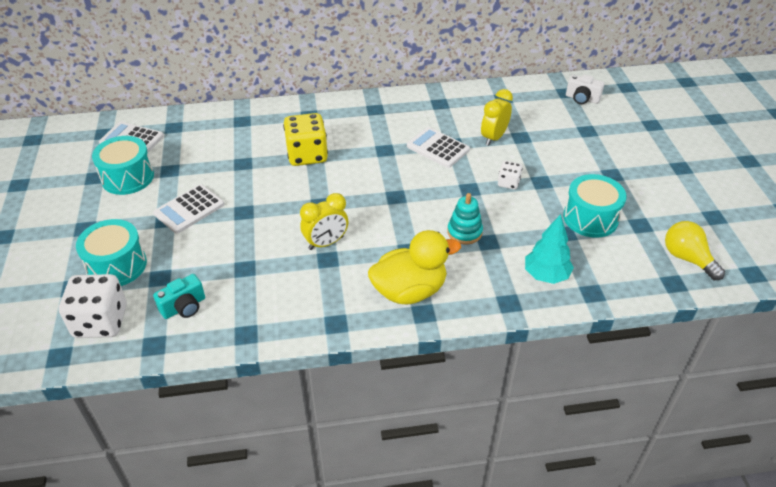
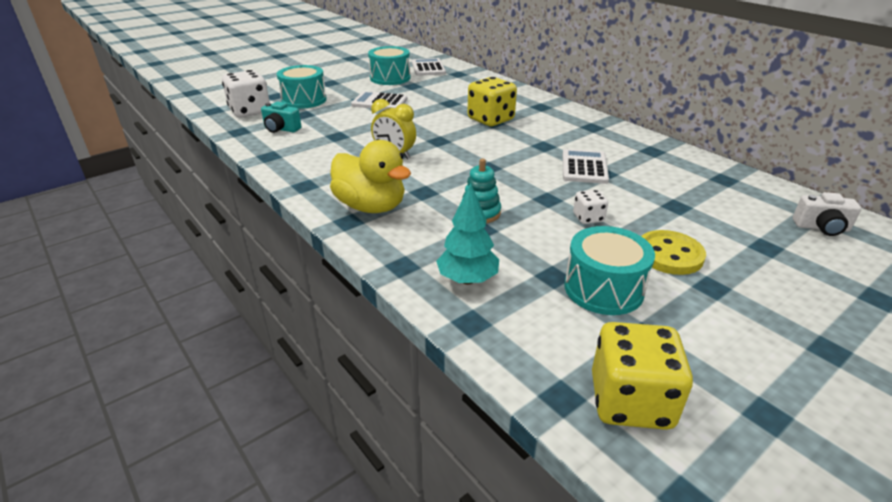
camera: 60 degrees right, 10 degrees down
(493, 138) = (648, 191): yellow clock -> none
(572, 172) = (669, 255): none -> yellow button
(582, 99) = (821, 228): white camera -> white camera turned 75 degrees counterclockwise
(687, 258) = (630, 401): yellow light bulb -> yellow dice

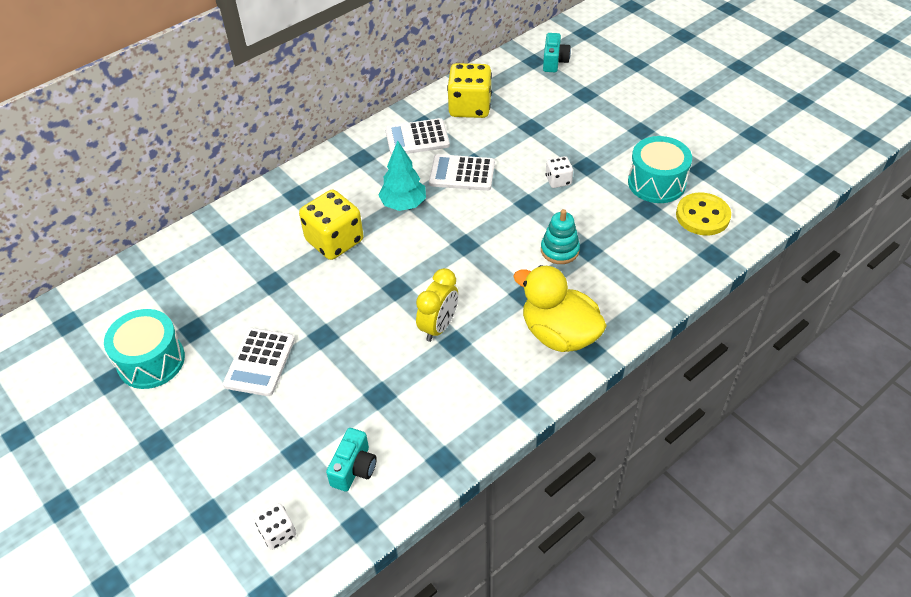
camera: 90 degrees left, 15 degrees up
(250, 111) = (278, 533): white dice -> white dice, size x0.51
(304, 100) = (236, 465): turquoise drum -> none
(371, 206) = (559, 334): yellow duck -> yellow duck turned 90 degrees counterclockwise
(428, 68) = (112, 315): white calculator -> white calculator (417, 138)
(467, 279) = (663, 257): turquoise tree -> turquoise tree (403, 204)
(630, 401) = (761, 184): yellow dice -> yellow dice (470, 107)
(669, 255) = (605, 143): yellow button -> yellow button (702, 216)
(821, 228) = (554, 62): white camera -> turquoise camera

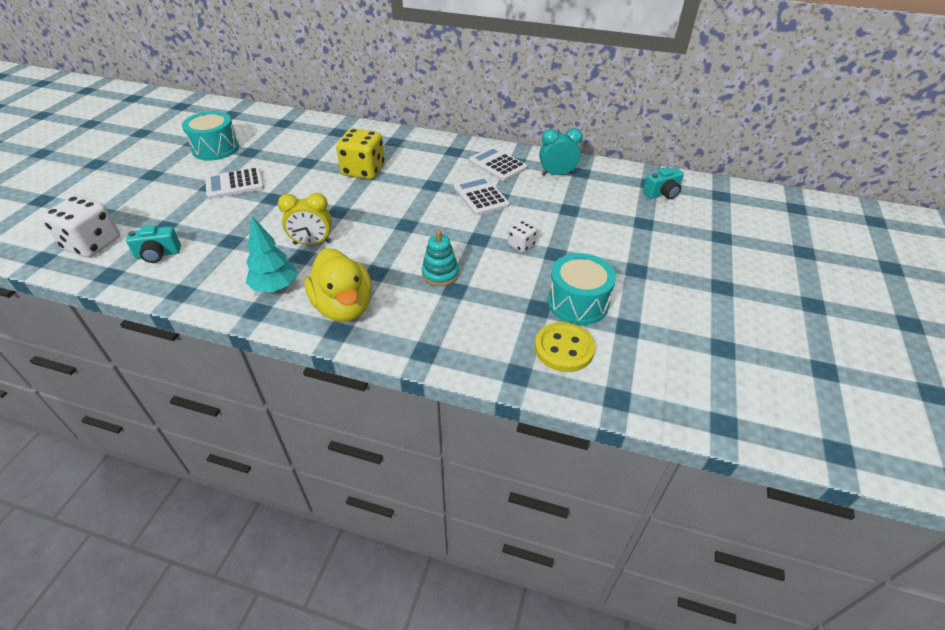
camera: 55 degrees right, 5 degrees down
(278, 533) = (92, 244): white dice -> white dice, size x1.95
(403, 204) = (423, 184): turquoise tree -> turquoise tree (275, 287)
(470, 107) = (557, 174): yellow dice -> turquoise clock
(559, 334) = (344, 307): yellow duck -> yellow duck turned 150 degrees clockwise

